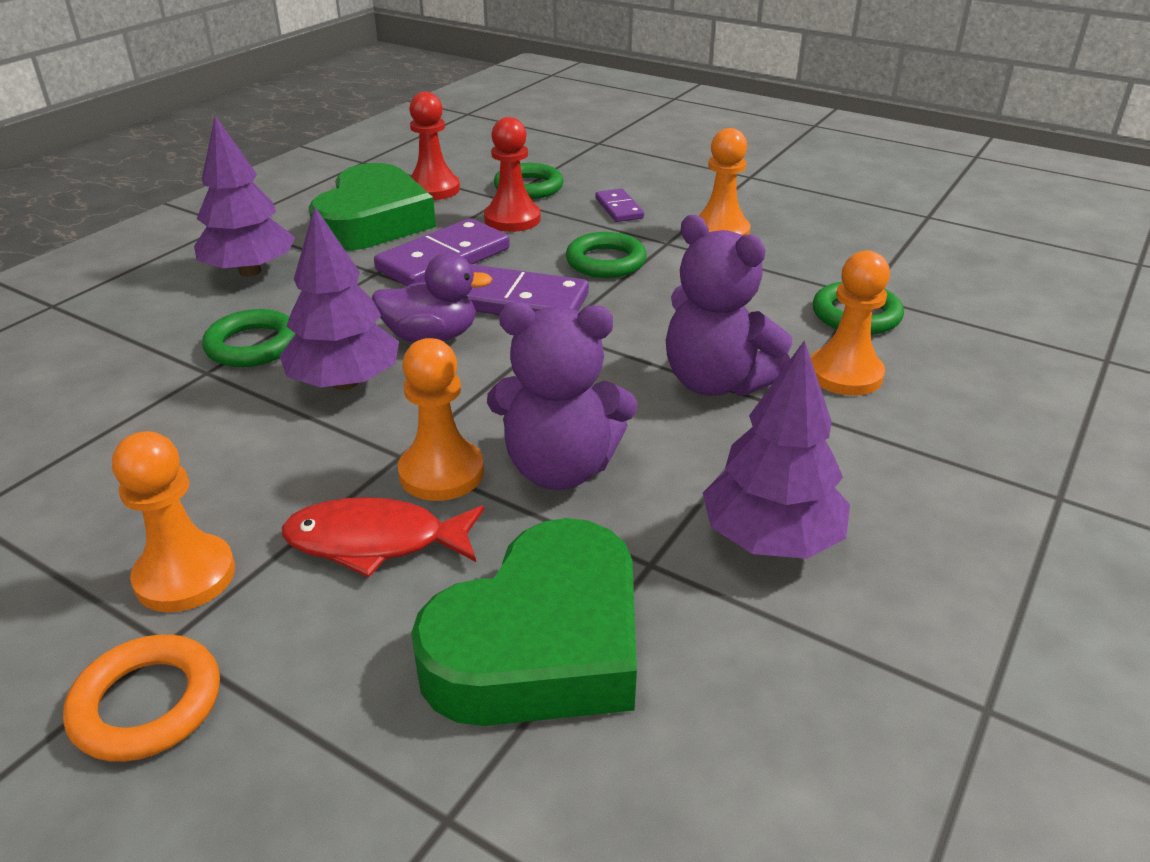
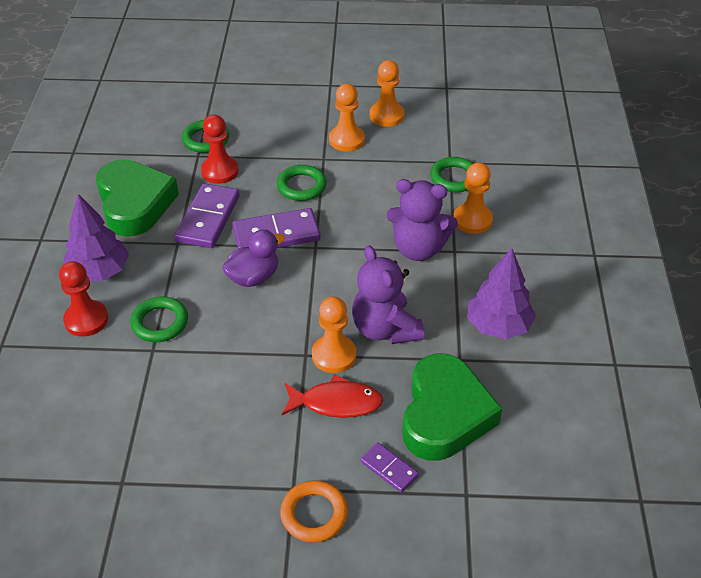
camera: 30 degrees left, 10 degrees up
(185, 576) = (269, 458): orange pawn -> orange pawn (386, 116)
(345, 382) = (236, 325): purple tree -> none
(375, 542) = (337, 403): red fish -> red fish turned 150 degrees counterclockwise
(433, 189) = (146, 162): red pawn -> red pawn (86, 320)
(560, 468) = (385, 329): purple teddy bear -> purple teddy bear turned 90 degrees clockwise
(619, 208) = (275, 140): purple domino -> purple domino (389, 469)

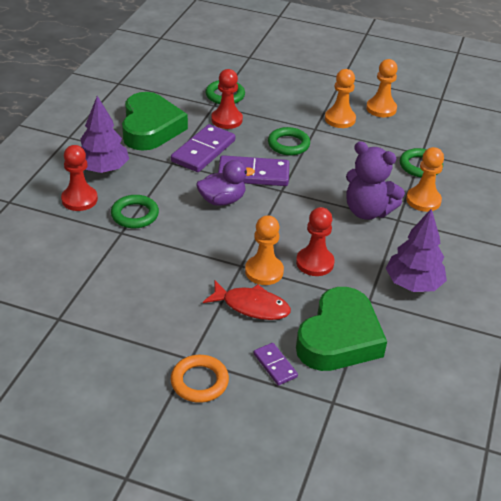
camera: 15 degrees right, 5 degrees down
(385, 329) = (315, 263): purple teddy bear -> red pawn

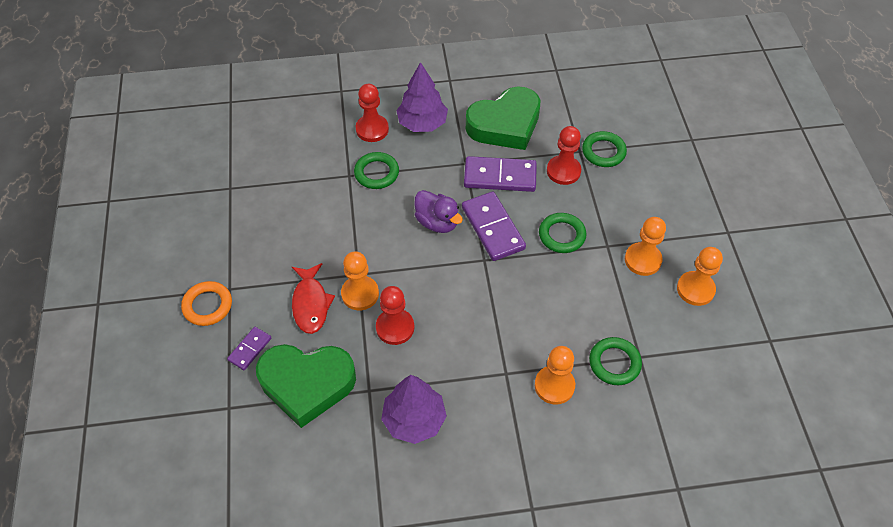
camera: 65 degrees right, 15 degrees up
(367, 211) = (501, 342): purple teddy bear -> none

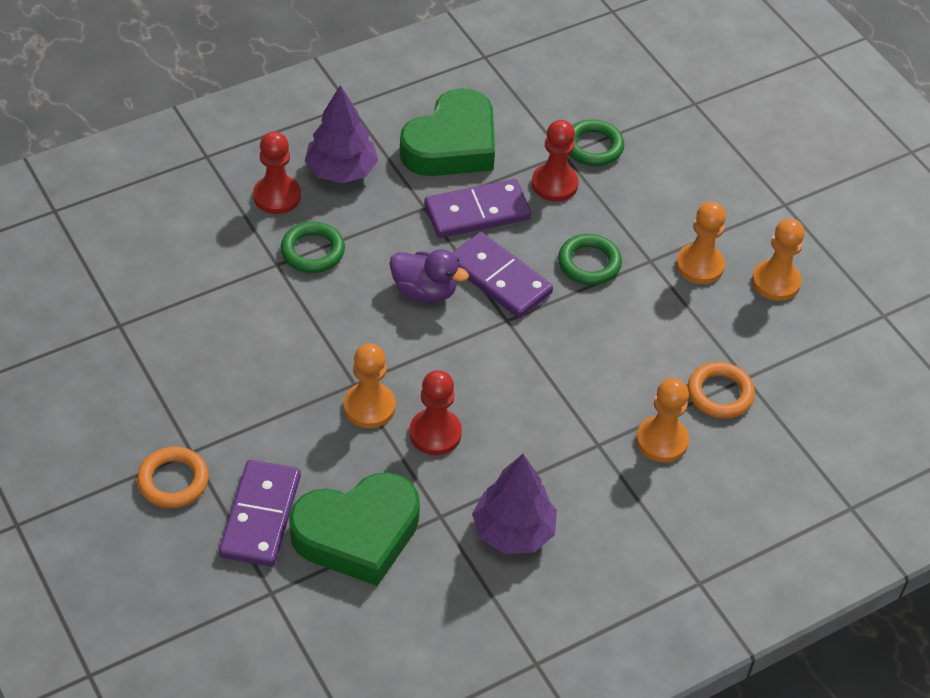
camera: 25 degrees left, 5 degrees down
(250, 349) = (260, 516): purple domino -> purple domino, size x1.86
(311, 304) = (311, 438): red fish -> none
(614, 363) = (720, 394): green ring -> orange ring

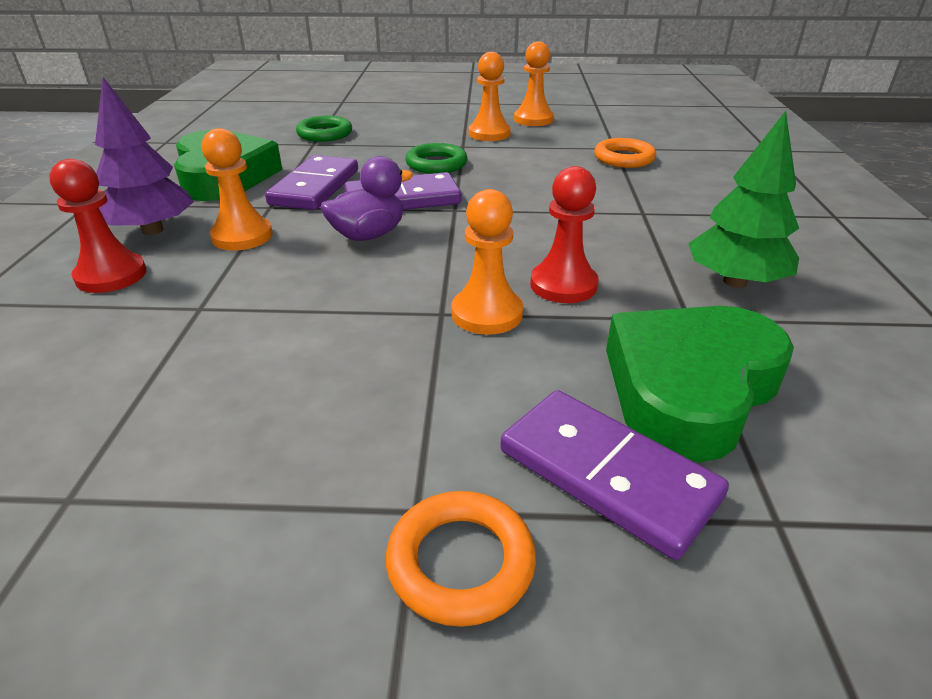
camera: 55 degrees left, 15 degrees down
(312, 251) = (221, 278): green ring -> none
(357, 533) = (689, 388): green heart -> green heart turned 150 degrees counterclockwise
(513, 531) = (735, 282): purple tree -> green tree
(554, 184) = (337, 154): red pawn -> none
(662, 441) = (658, 188): orange pawn -> orange pawn (242, 236)

